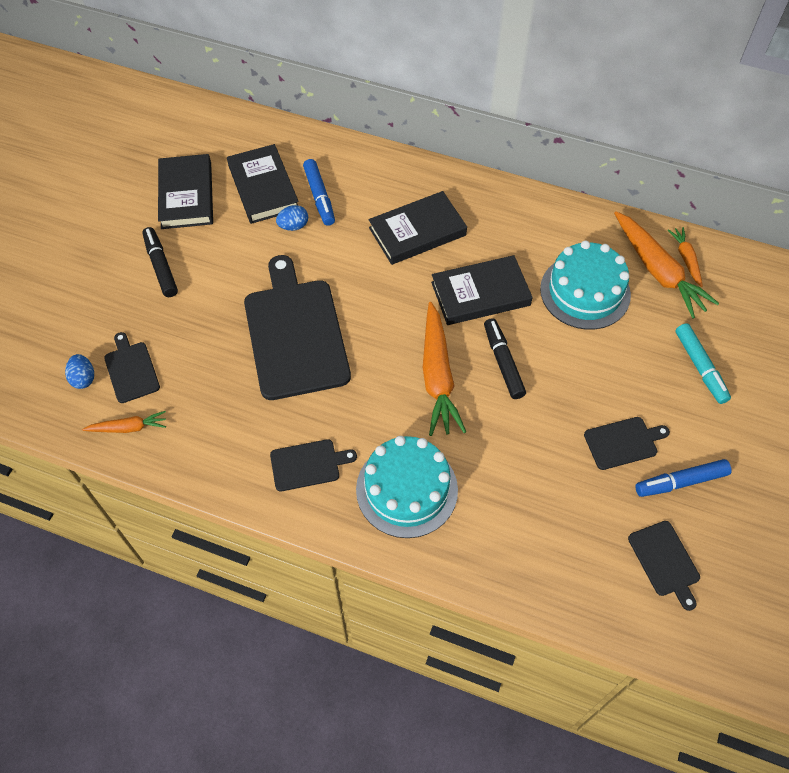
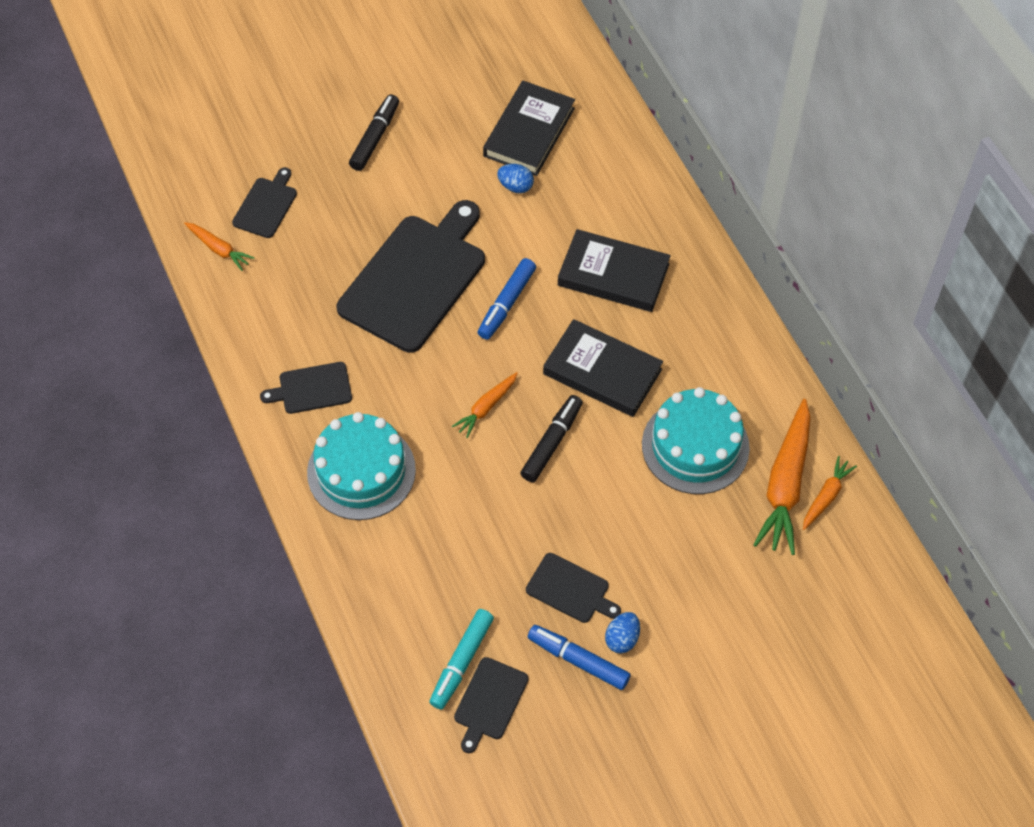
camera: 45 degrees right, 0 degrees up
(83, 378) = (227, 184): blue egg -> blue egg (622, 639)
(186, 195) = (459, 90): black book -> none
(308, 465) = (312, 388): black cutting board -> black cutting board turned 135 degrees clockwise
(319, 197) = (566, 177): blue marker -> blue marker (507, 303)
(437, 376) = (486, 407): orange carrot -> orange carrot, size x0.52
(700, 367) = (715, 592): turquoise marker -> turquoise marker (462, 662)

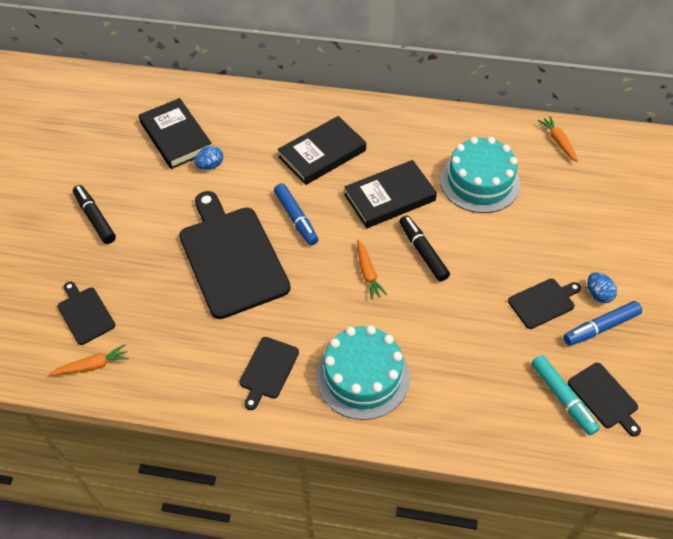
camera: 55 degrees left, 5 degrees down
(785, 484) = (537, 155): orange carrot -> none

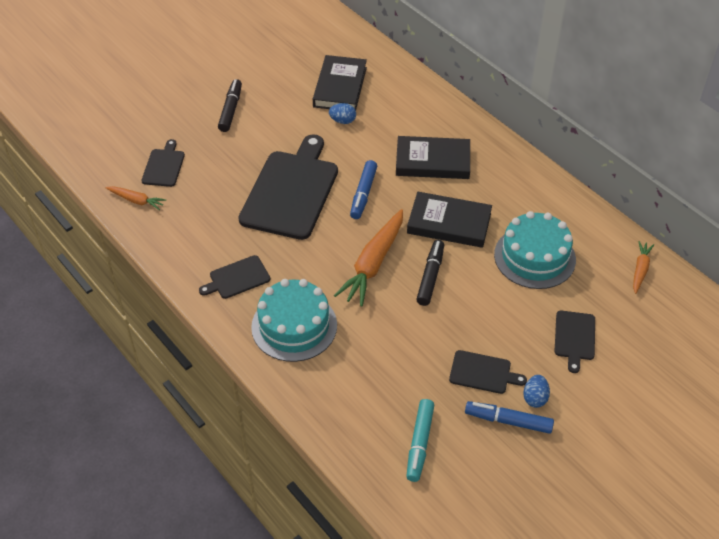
camera: 40 degrees right, 5 degrees down
(368, 273) = (373, 263): orange carrot -> orange carrot, size x1.91
(604, 397) = (452, 467): black cutting board -> black cutting board (574, 338)

